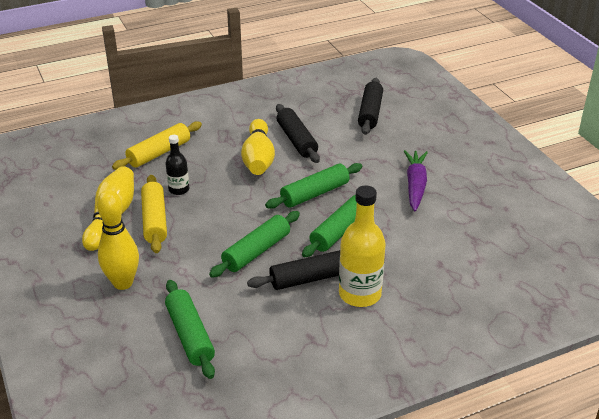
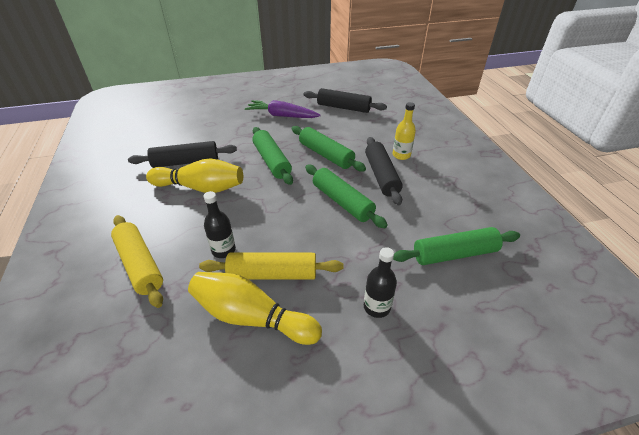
camera: 80 degrees left, 5 degrees up
(123, 283) = (377, 307): yellow bowling pin -> black bottle
(360, 294) = (401, 155): yellow bottle -> yellow bottle, size x0.56
(370, 113) = (172, 120): black rolling pin -> black rolling pin (343, 107)

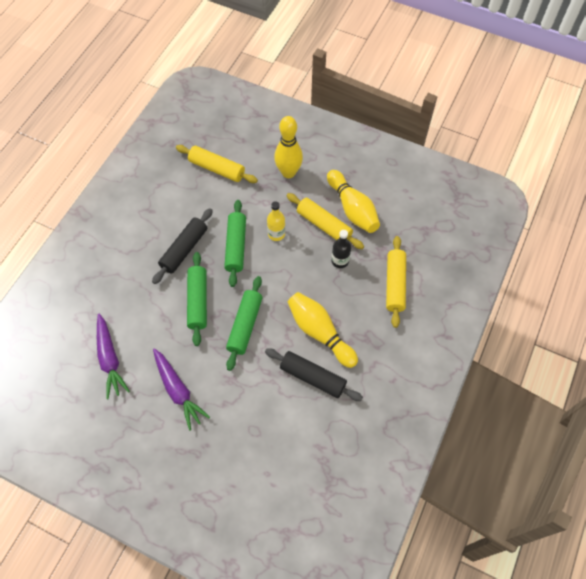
camera: 140 degrees left, 20 degrees up
(343, 107) = (110, 359): black rolling pin -> purple carrot
(377, 307) = (288, 172): black bottle -> yellow bowling pin
(401, 155) = (145, 258): yellow bottle -> yellow bottle (276, 234)
(454, 254) = (217, 169): green rolling pin -> yellow rolling pin

